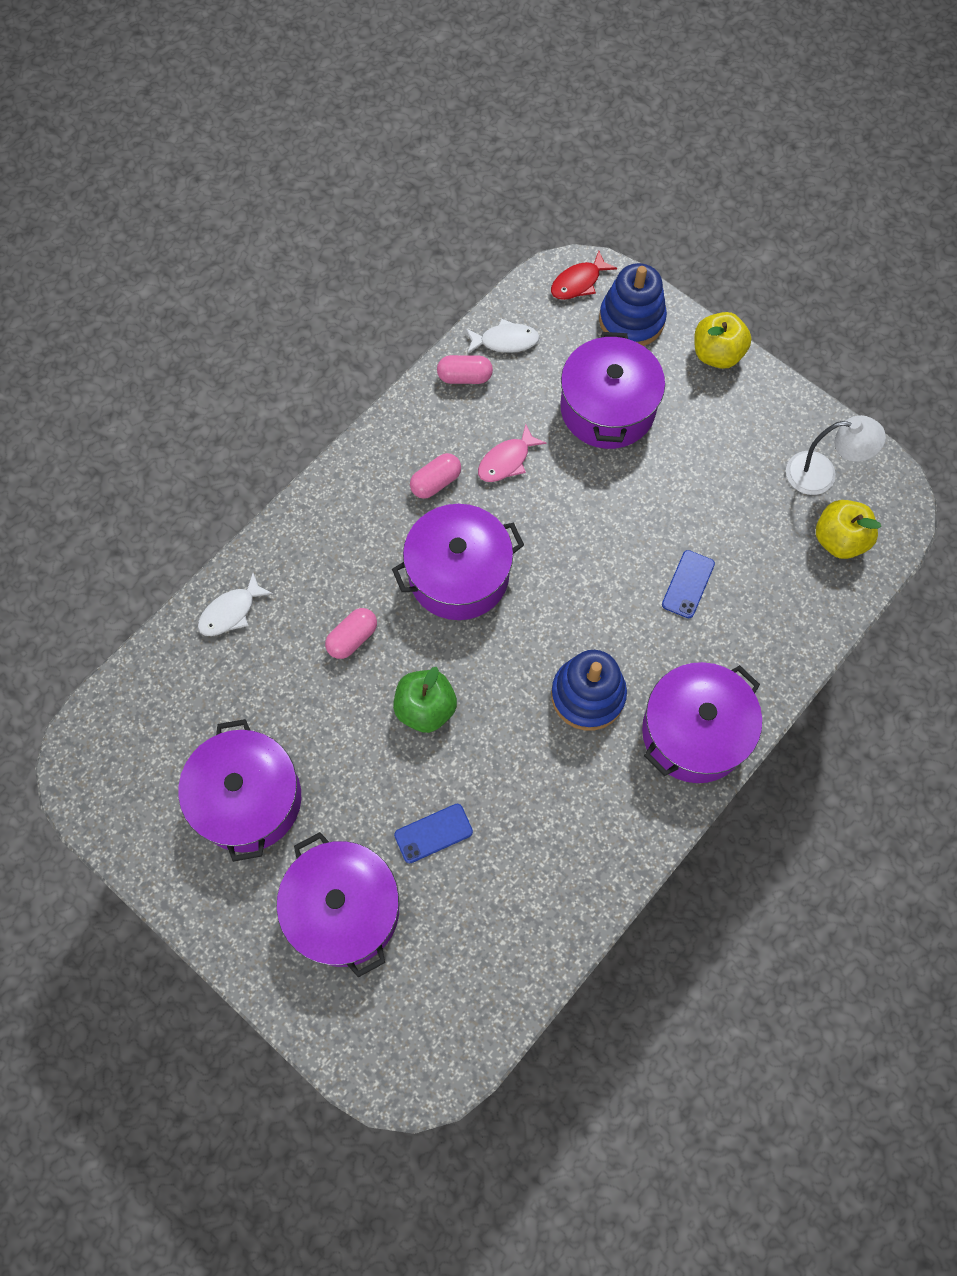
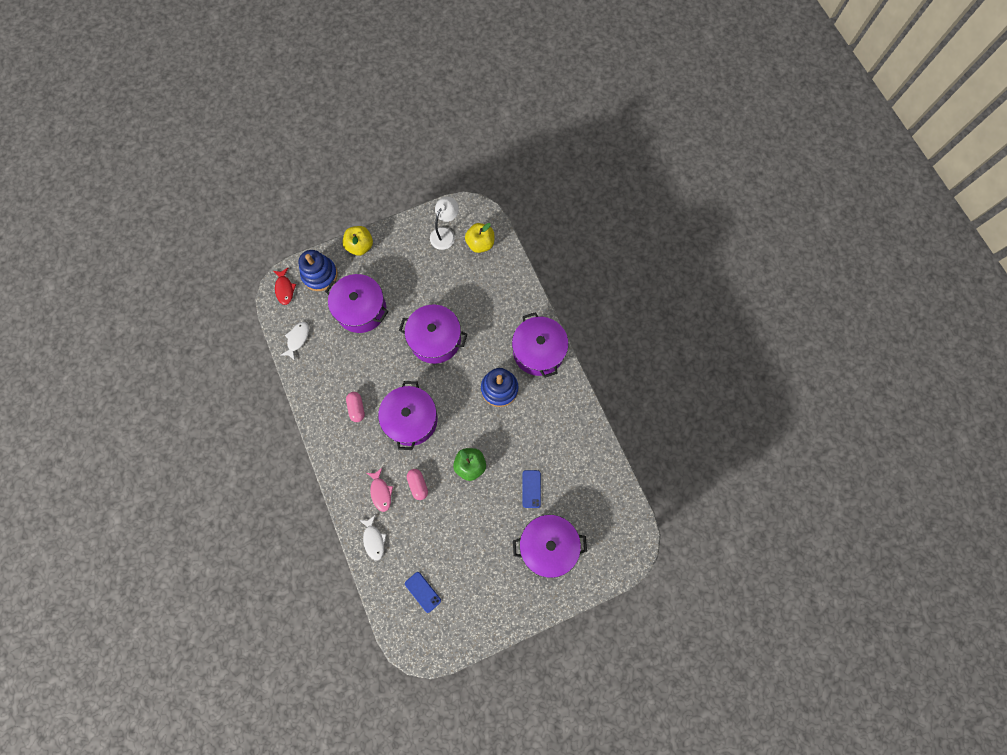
camera: 65 degrees left, 5 degrees up
(248, 799) = (475, 570): purple pot -> purple pot (435, 339)
(464, 377) = (306, 368): pink capsule -> none
(506, 461) = (363, 369): pink fish -> pink fish (381, 492)
(688, 584) = (468, 318): blue phone -> blue phone (423, 592)

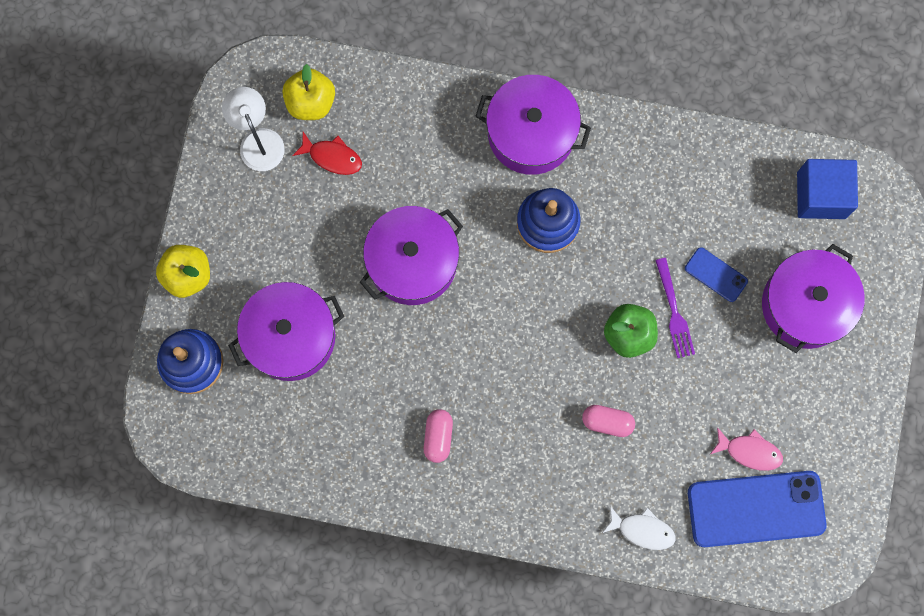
camera: 55 degrees left, 5 degrees up
(285, 289) = (177, 427): red fish -> red fish (332, 157)
(297, 339) = (271, 457): white fish -> none
(357, 408) = (438, 437): pink capsule -> pink capsule turned 75 degrees clockwise
(381, 492) = (582, 479): pink fish -> pink fish (750, 451)
(411, 419) = (507, 372): purple pot -> none
(423, 592) = (756, 508): blue phone -> blue phone, size x2.14
(497, 481) = (674, 312): none -> purple fork
(612, 515) = (821, 195): none -> blue cube

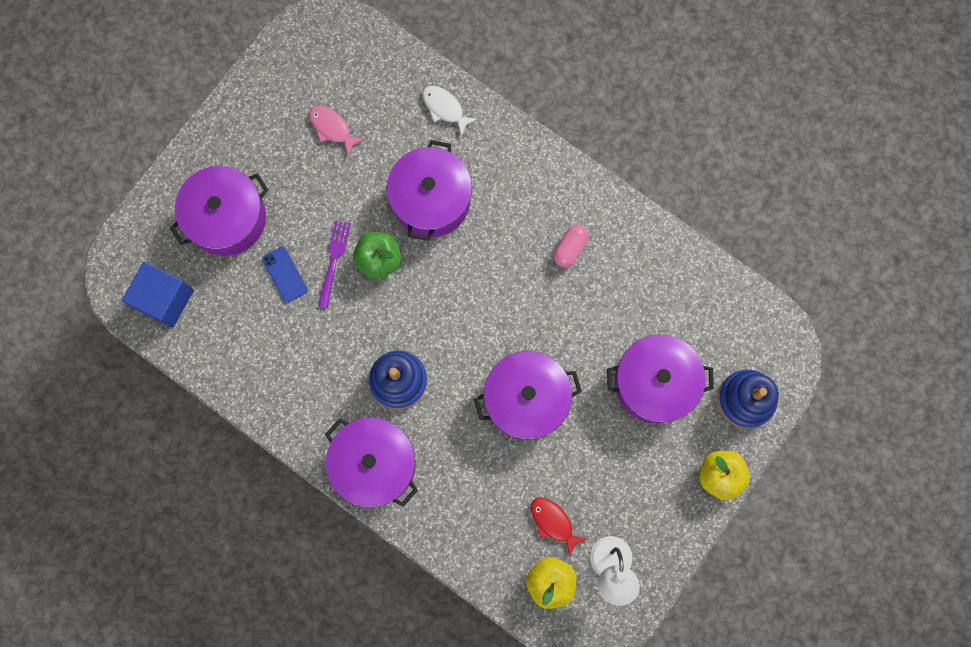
camera: 155 degrees left, 0 degrees up
(607, 422) = (431, 200): pink capsule -> purple pot
(756, 508) = (350, 85): blue phone -> none

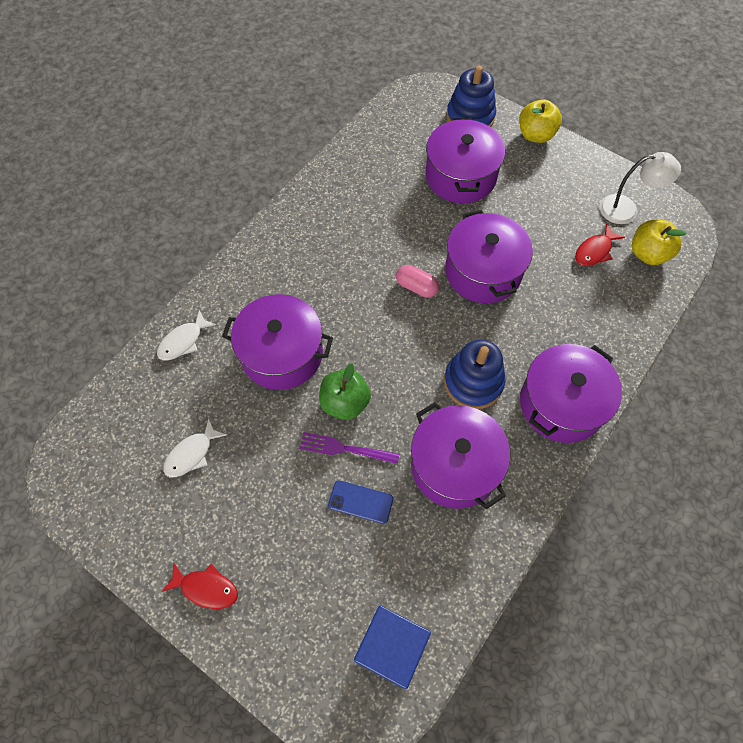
camera: 90 degrees left, 15 degrees down
(218, 152) = (206, 588): none -> red fish
(227, 218) = (291, 572): purple pot -> purple pot (455, 465)
(285, 274) = (360, 502): blue phone -> blue phone turned 45 degrees clockwise
(332, 128) = (192, 454): pink fish -> white fish
(570, 248) = (337, 236): pink capsule -> pink capsule (416, 287)

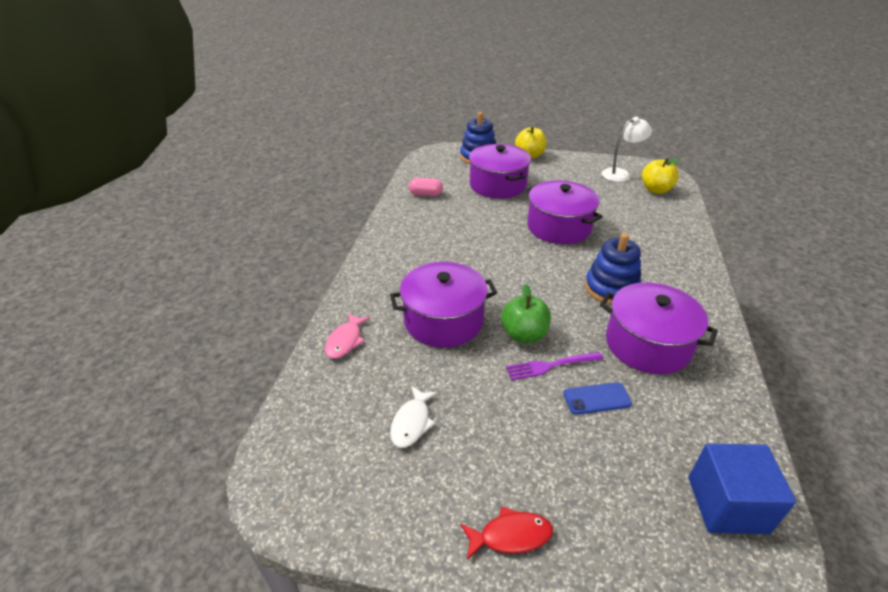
camera: 25 degrees left, 25 degrees down
(183, 341) = (345, 341): white fish -> pink fish
(416, 287) = (518, 248): pink capsule -> pink capsule (426, 194)
(561, 404) = (684, 280): purple pot -> none
(594, 251) = (622, 197): red fish -> none

